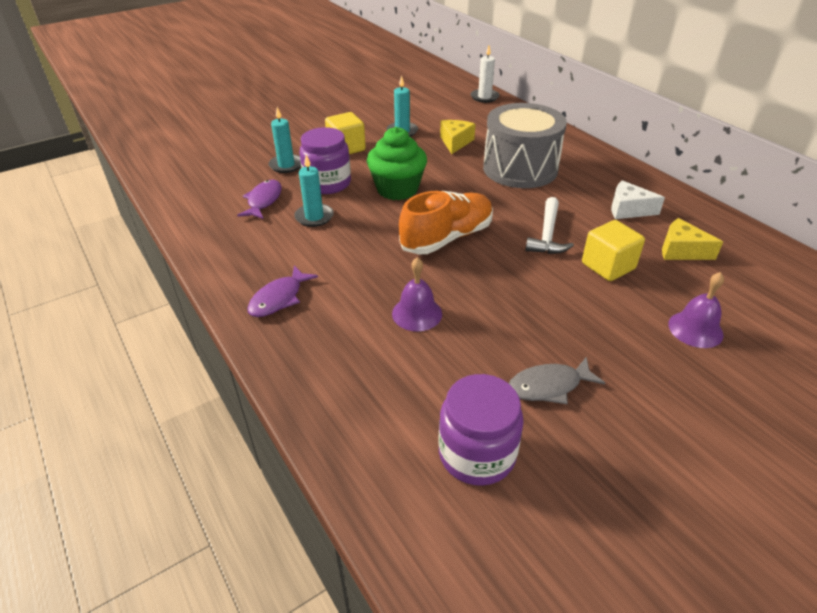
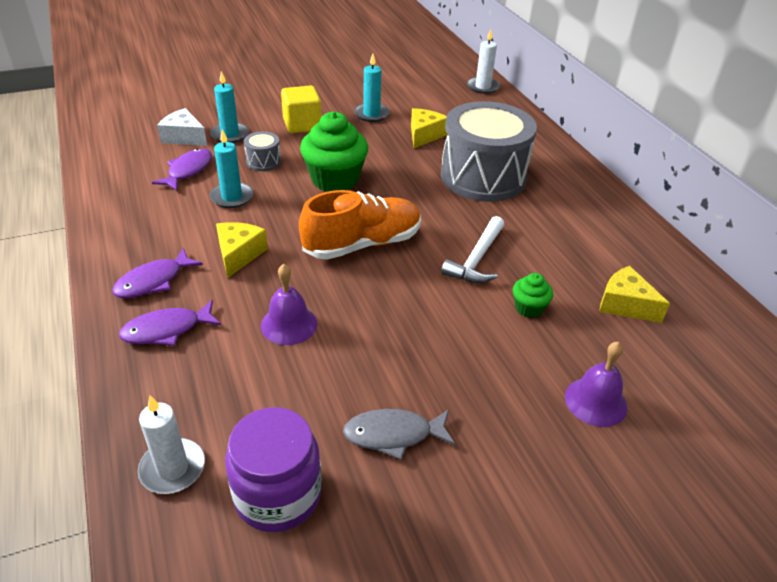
camera: 10 degrees right, 0 degrees up
(312, 337) = (167, 330): none -> purple fish
(327, 183) = (263, 161): purple jar -> grey drum
(344, 263) = (239, 254): none -> yellow cheese
(375, 451) = (172, 468): none -> white candle
(608, 266) = (529, 308): yellow cube -> green cupcake
(628, 210) = (585, 245): white cheese -> white cheese (184, 137)

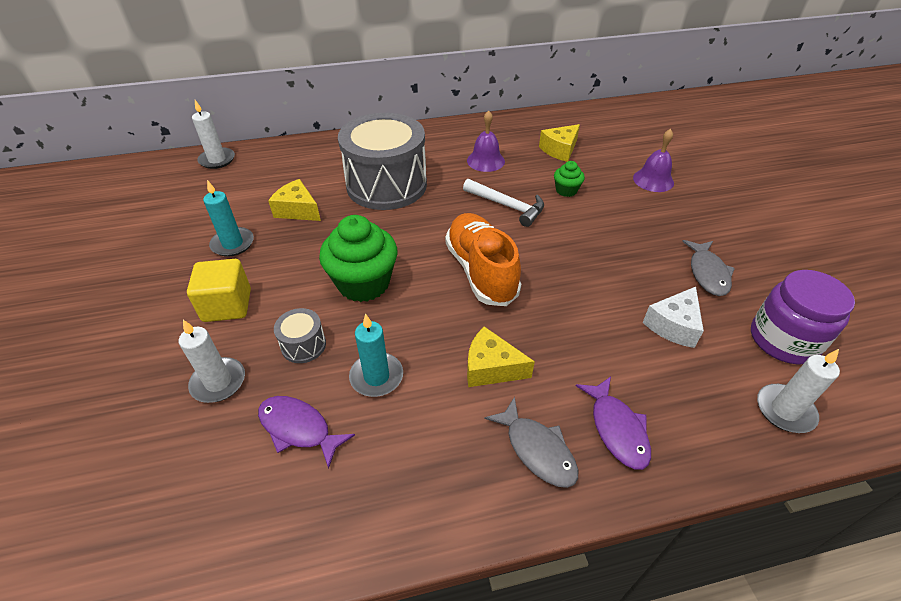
camera: 80 degrees left, 5 degrees up
(153, 281) = (537, 449): purple fish -> grey fish
(184, 137) = (200, 440): white cheese -> white cheese (673, 325)
(230, 135) = (218, 382): turquoise candle -> white candle
(289, 324) = (598, 328): purple bell -> purple bell (485, 161)

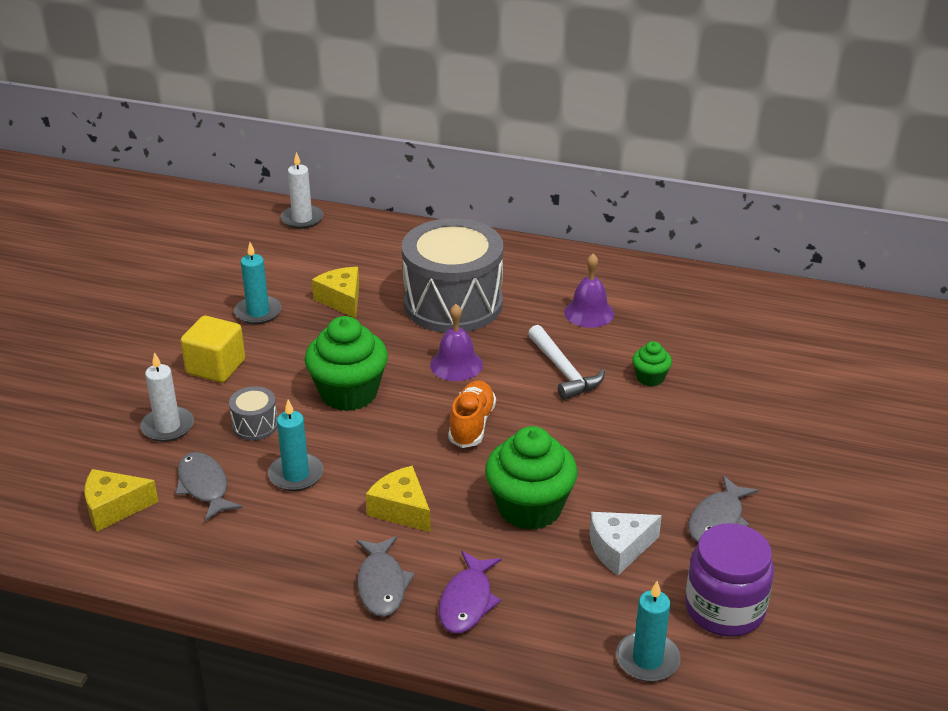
camera: 30 degrees right, 10 degrees down
(299, 429) = (204, 486): purple fish -> grey fish
(481, 271) = (472, 424): orange shoe -> orange shoe, size x0.65
(560, 150) = (693, 329): yellow cheese -> yellow cheese (114, 508)
(583, 321) = (530, 508): none -> green cupcake
(653, 180) = (773, 403): purple bell -> purple bell (456, 364)
(785, 410) = (647, 659): white candle -> turquoise candle

